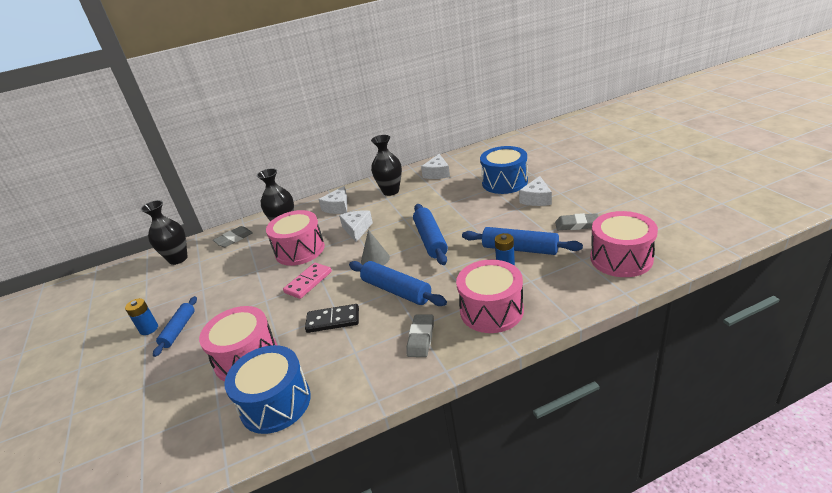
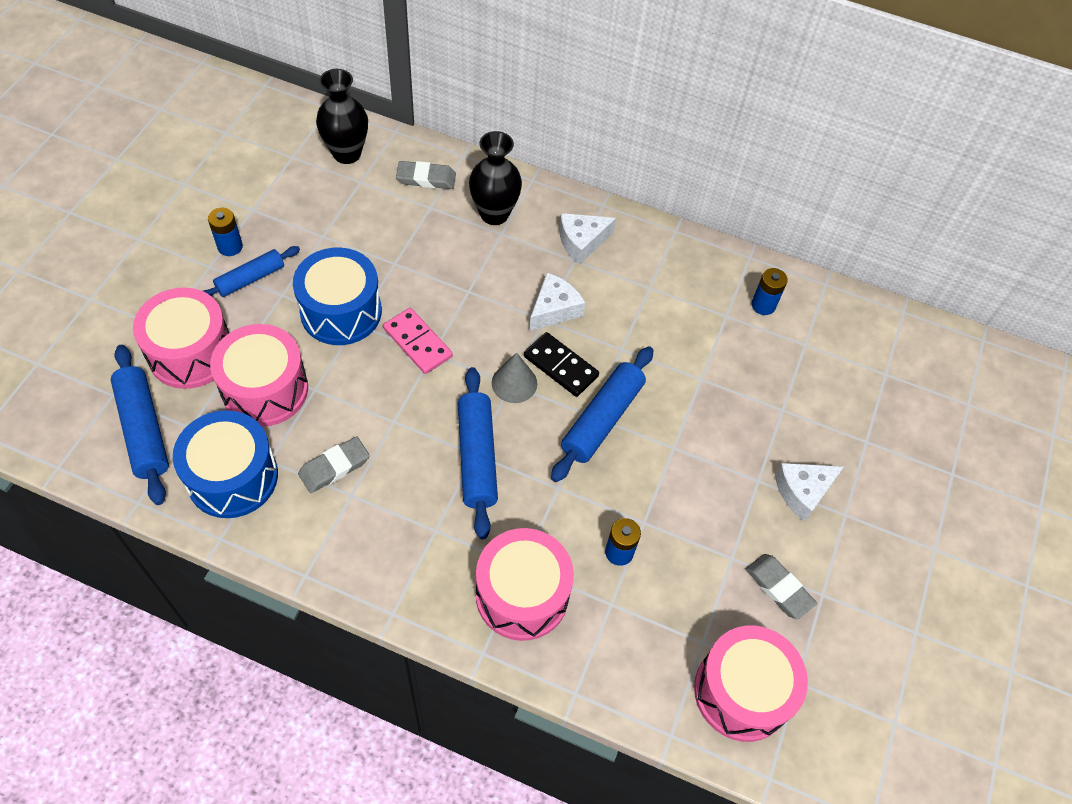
camera: 35 degrees right, 25 degrees up
(300, 250) = (464, 278): pink drum -> pink drum (191, 353)
(308, 282) = (418, 342): pink domino -> pink domino turned 60 degrees clockwise
(333, 320) = (379, 429): black domino -> black domino (560, 366)
(391, 191) = (670, 278): black vase -> none
(421, 338) = (421, 549): grey eraser -> grey eraser (334, 467)
(437, 173) = (763, 305): white cheese -> blue battery
(504, 182) = (813, 417): blue drum -> blue drum (341, 311)
(520, 249) = (667, 548): blue rolling pin -> blue rolling pin (143, 429)

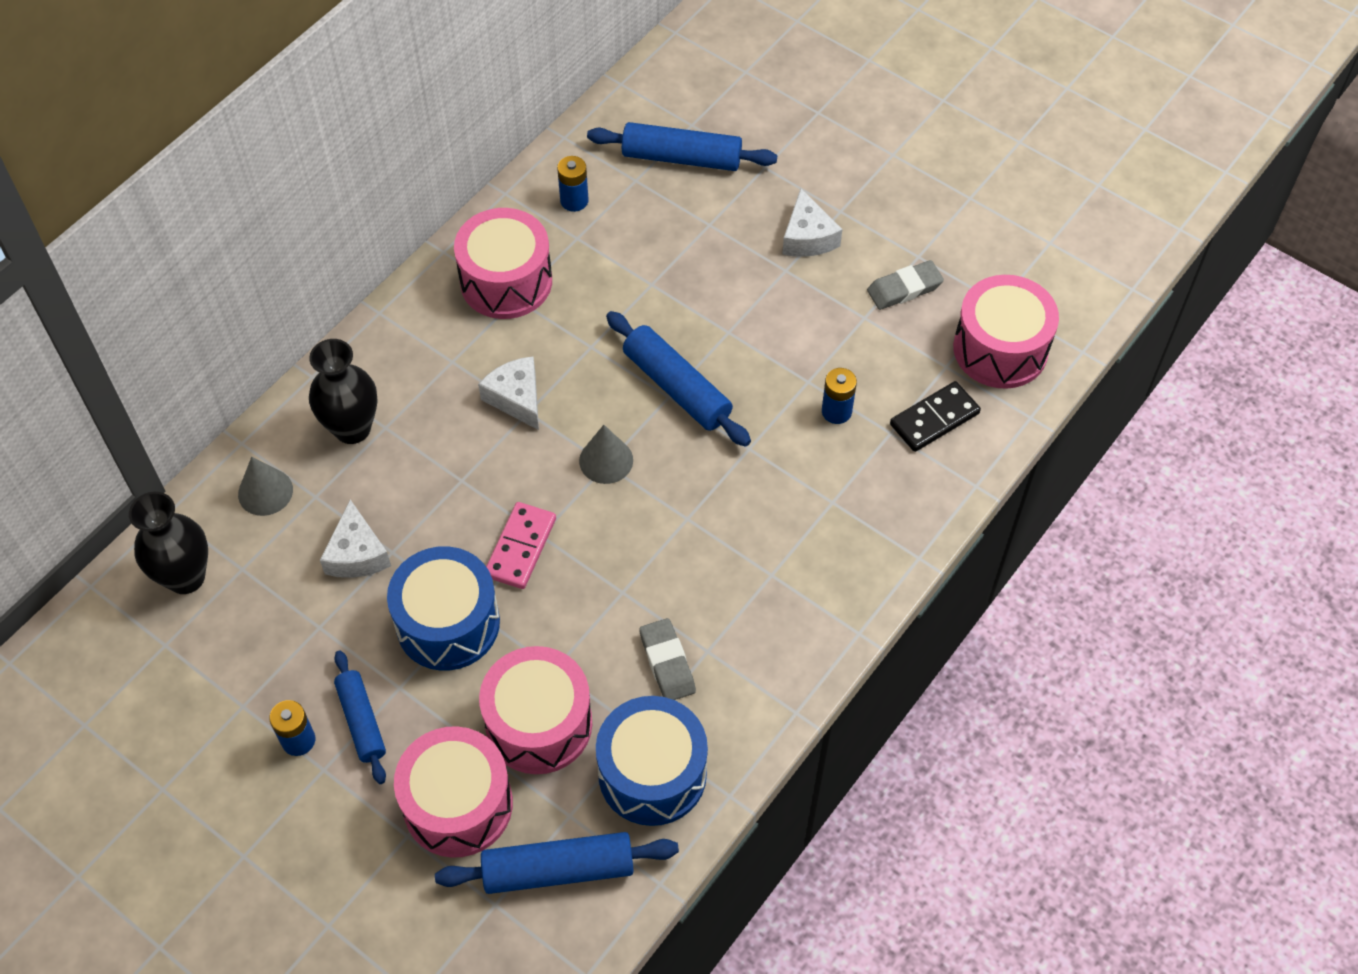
camera: 70 degrees left, 0 degrees up
(418, 342) = (520, 547): pink domino -> pink domino turned 45 degrees counterclockwise
(426, 178) = (265, 492): grey eraser -> grey cone
(477, 457) = (692, 517): blue rolling pin -> blue rolling pin (681, 158)
(522, 595) = (864, 508): pink drum -> pink drum (506, 281)
(560, 366) = (597, 410): black domino -> black domino (934, 419)
(582, 242) = (427, 347): white cheese -> white cheese (357, 554)

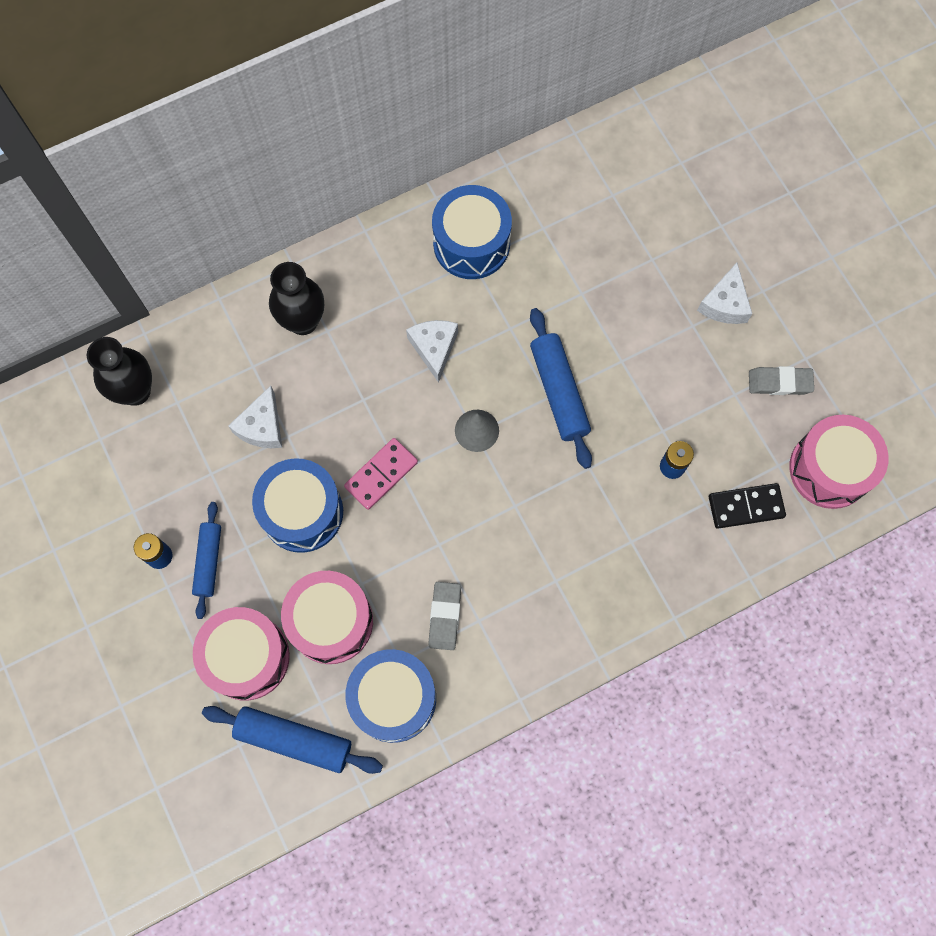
camera: 25 degrees right, 15 degrees up
(265, 492) = (219, 346): grey cone -> none
(506, 281) = (471, 244): pink drum -> blue drum
(574, 201) = (556, 194): blue battery -> none
(681, 158) = (658, 190): blue rolling pin -> none

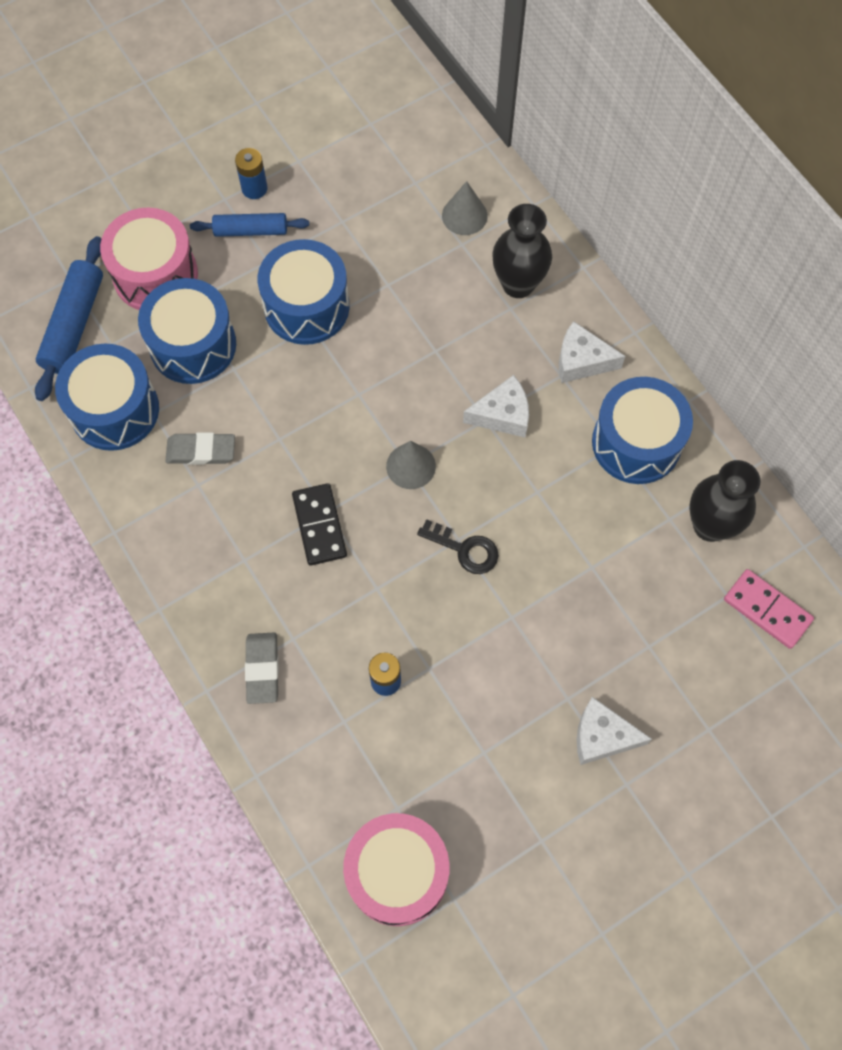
camera: 85 degrees right, 5 degrees down
(135, 391) = (423, 146): black vase -> black vase (710, 525)
(221, 360) = (464, 215): none -> grey cone
(262, 426) = (396, 260): white cheese -> white cheese (581, 361)
(331, 621) = (193, 345): pink drum -> blue drum
(381, 474) = (352, 376): pink domino -> pink domino (767, 610)
(559, 392) = (465, 549): blue rolling pin -> black key
(746, 507) = (342, 769): black domino -> black domino (319, 526)
(779, 382) = (505, 808): grey eraser -> grey eraser (262, 669)

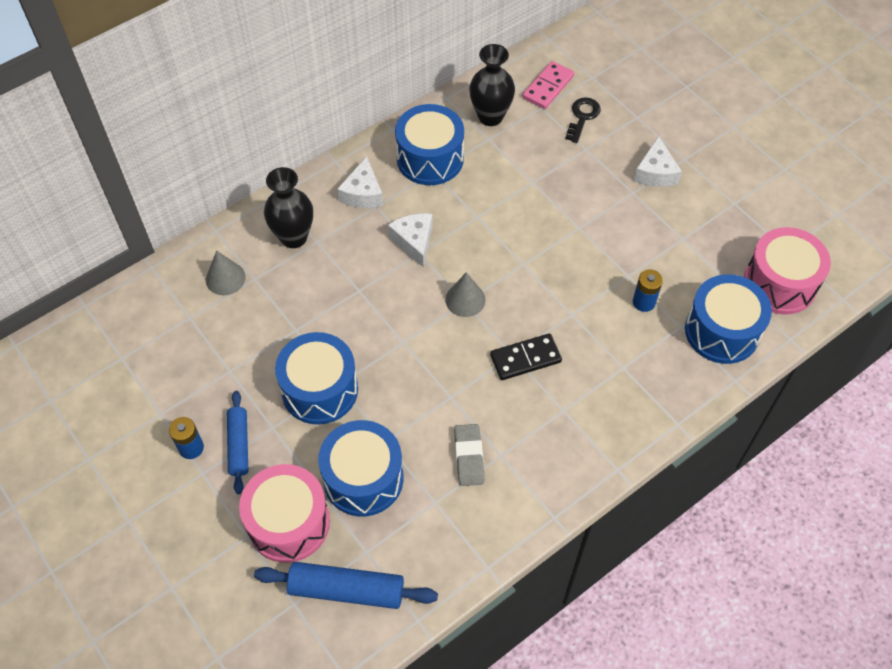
camera: 95 degrees left, 10 degrees down
(115, 410) = (435, 536): blue drum -> blue drum (722, 331)
(262, 669) = (652, 386): grey eraser -> none
(465, 549) = (530, 259): black key -> black key (582, 117)

